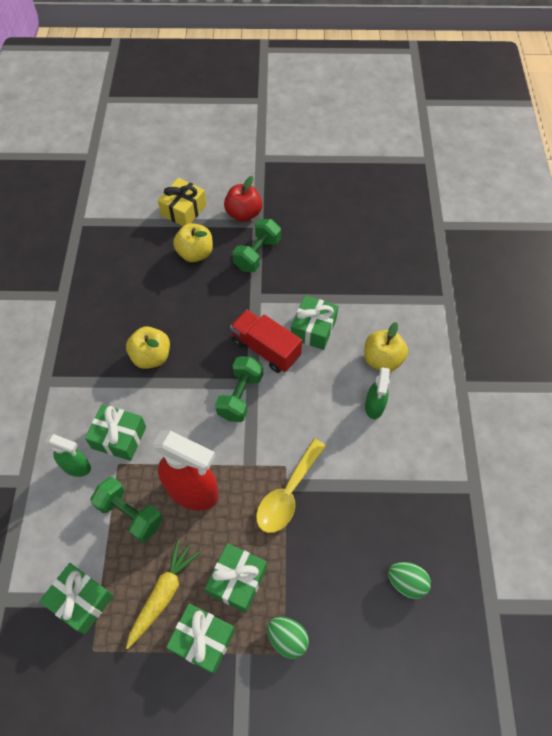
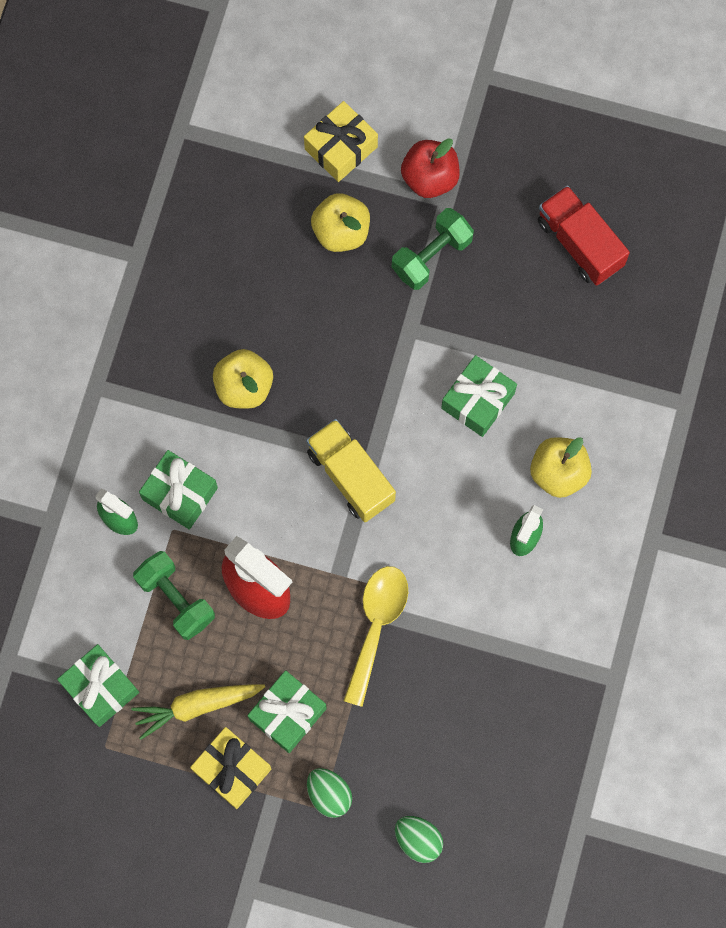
camera: 15 degrees right, 15 degrees up
(163, 594) = (197, 706): yellow carrot -> yellow carrot turned 150 degrees counterclockwise
(203, 640) = (232, 769): green gift -> yellow gift
(240, 396) = (350, 476): green dumbbell -> yellow truck
(266, 349) = (403, 415): red truck -> red truck (579, 243)
(287, 494) = (376, 625): yellow spoon -> yellow spoon turned 150 degrees clockwise
(406, 582) = (488, 770): green egg -> green egg (418, 840)

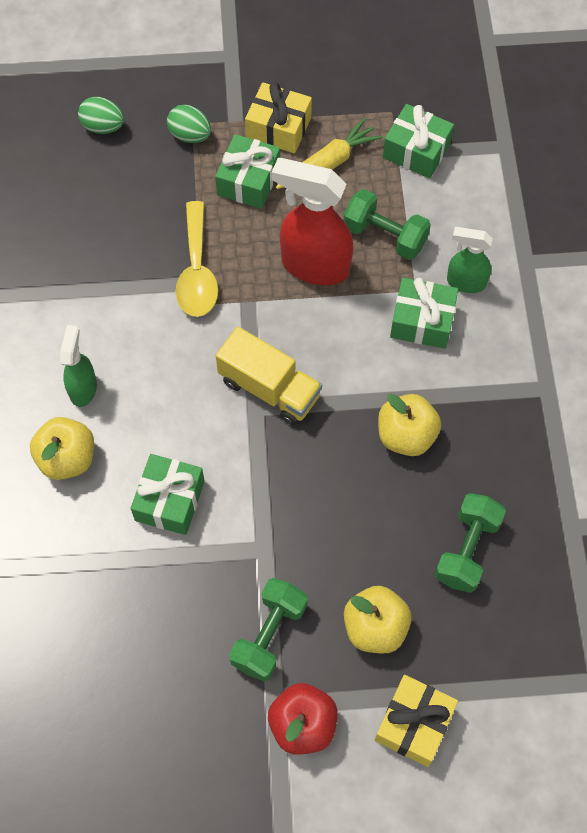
camera: 160 degrees right, 10 degrees down
(236, 268) = (467, 550): none -> green dumbbell
(579, 243) = (112, 707): red truck -> none

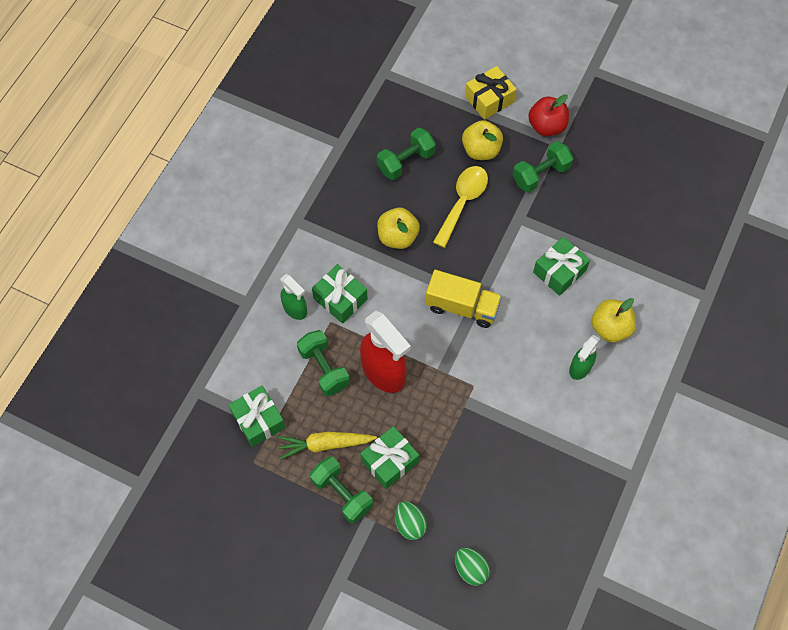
camera: 150 degrees left, 0 degrees up
(197, 271) = (464, 410): yellow spoon -> yellow spoon (463, 202)
(269, 388) = (462, 306): yellow truck -> yellow truck turned 135 degrees clockwise
(278, 128) = (342, 494): yellow gift -> green dumbbell

